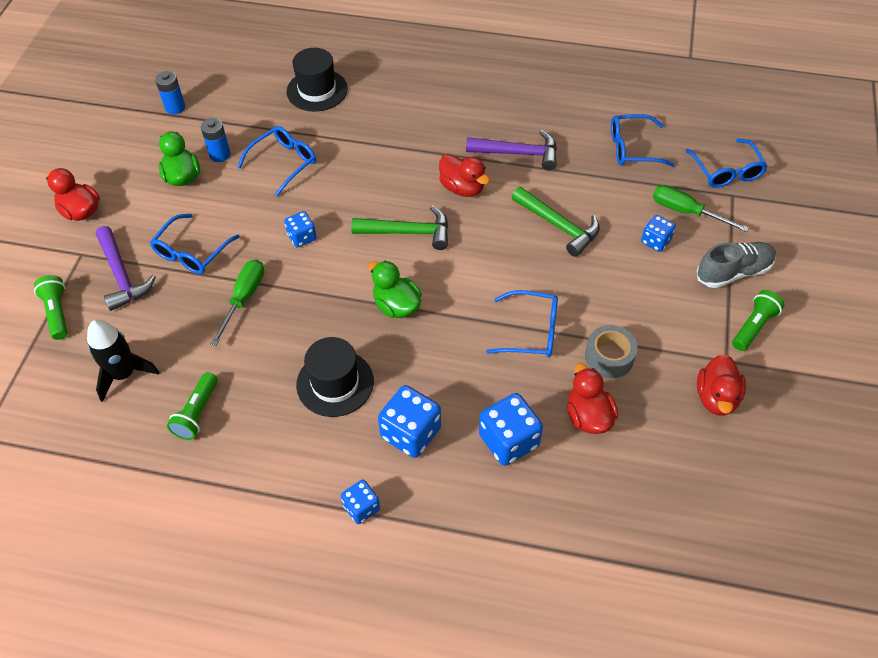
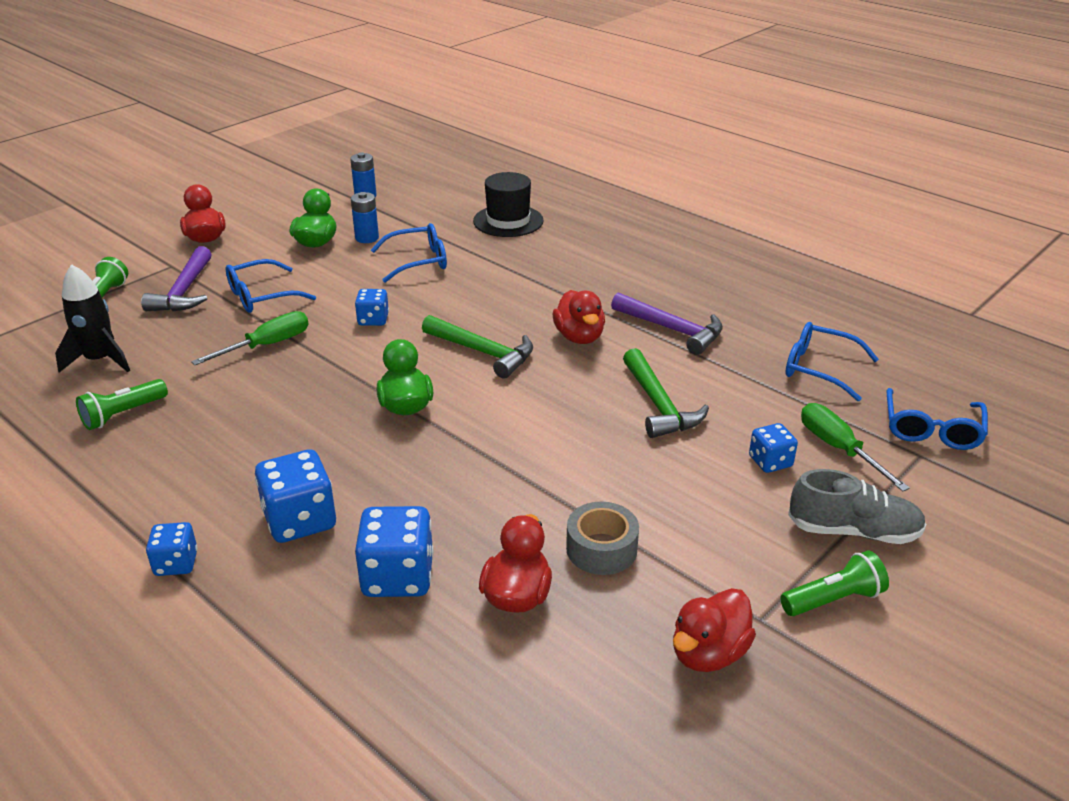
camera: 30 degrees right, 20 degrees down
(335, 383) = (273, 444): black hat -> none
(531, 331) = (530, 486): blue glasses -> none

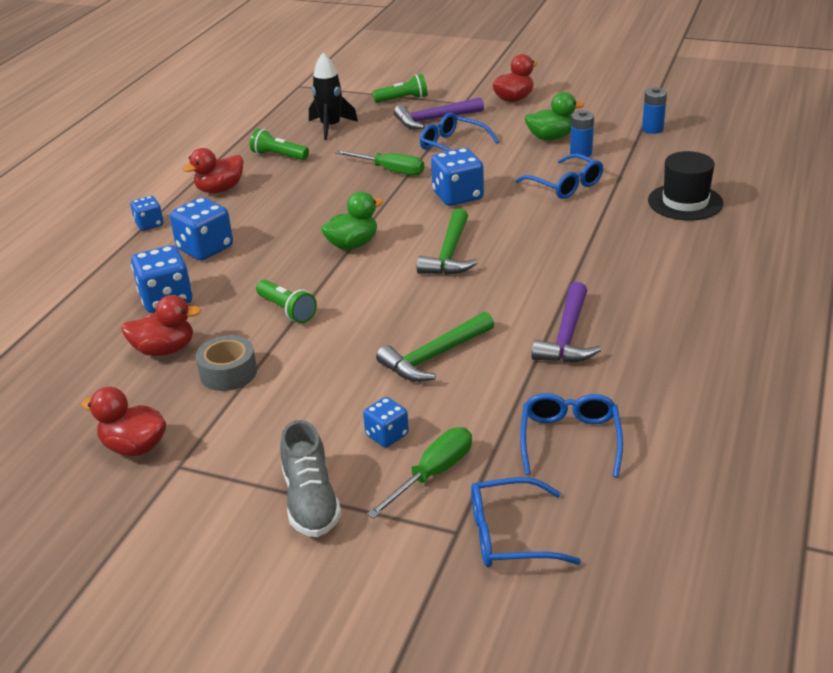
camera: 70 degrees right, 0 degrees up
(373, 320) = (458, 196): blue dice -> blue dice, size x1.70
(579, 337) = (511, 291): red duck -> red duck (220, 189)
(834, 599) = (215, 502): green flashlight -> green flashlight (287, 310)

